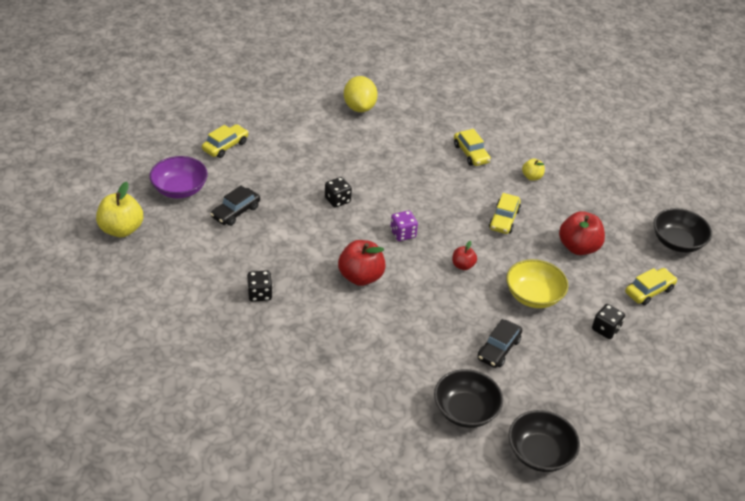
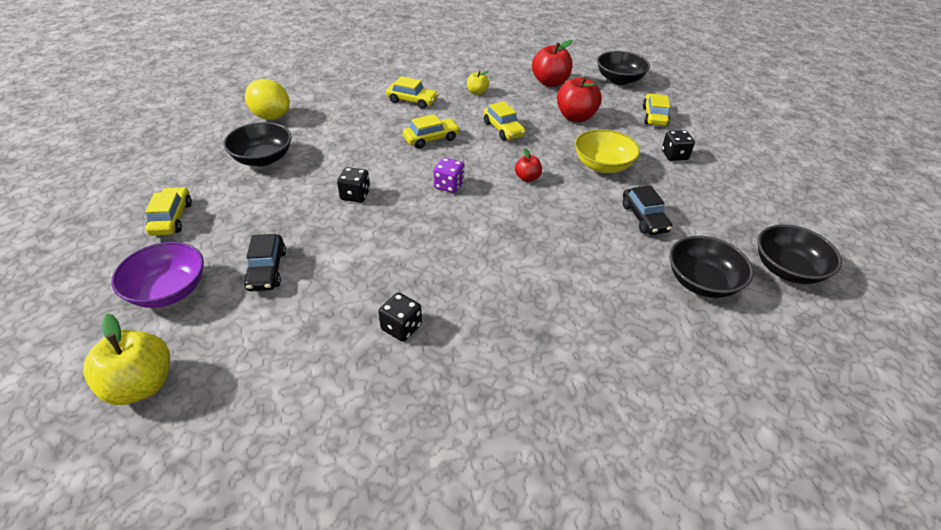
camera: 45 degrees left, 0 degrees up
(316, 137) = (263, 159): none -> black bowl
(361, 277) = (467, 242): red apple -> red apple (550, 82)
(440, 193) = (431, 139): none -> yellow car

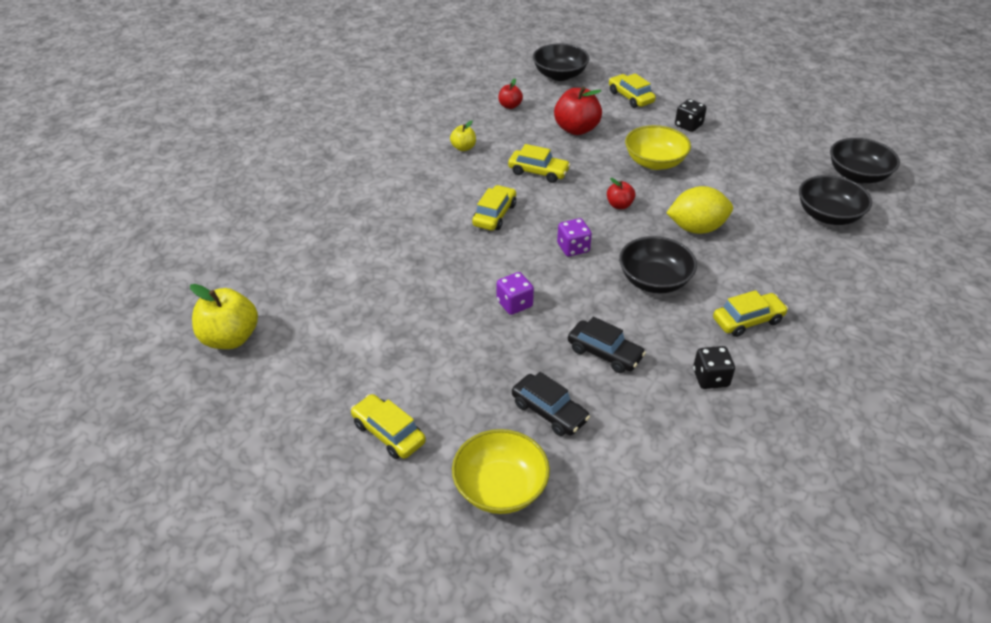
camera: 40 degrees left, 0 degrees up
(141, 385) = (608, 563): yellow apple -> yellow apple (230, 338)
(168, 291) = (500, 487): purple bowl -> yellow bowl
(263, 159) = (375, 325): black bowl -> black bowl (654, 280)
(271, 116) = (308, 280): yellow lemon -> yellow lemon (696, 228)
(355, 195) = (514, 304): black dice -> purple dice
(412, 101) = (419, 188): yellow car -> yellow car (748, 320)
(550, 82) = (510, 106): red apple -> red apple, size x0.54
(644, 218) = (737, 189): black car -> black car (604, 353)

